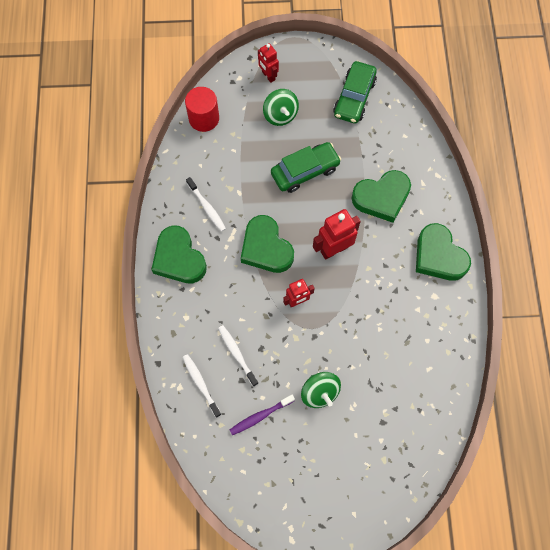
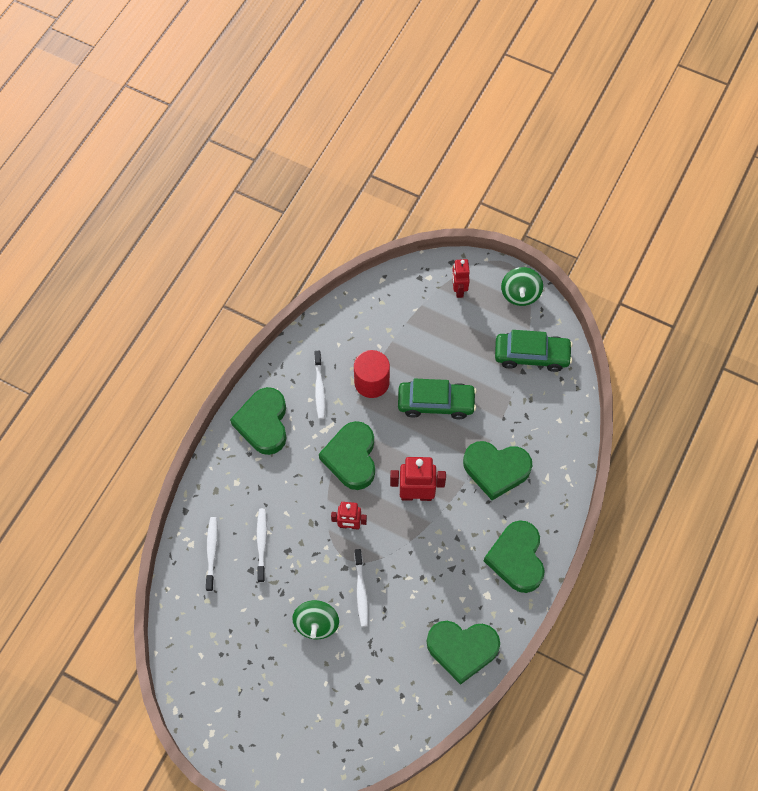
camera: 30 degrees right, 5 degrees down
(204, 118) = (369, 300): red cylinder -> red cylinder (371, 382)
(260, 416) = (247, 613): purple toothbrush -> none
(280, 115) = (446, 335): green spinning top -> green spinning top (520, 294)
(338, 347) = (361, 591): none -> white toothbrush
(354, 98) = (531, 355): green car -> green car turned 135 degrees counterclockwise
(442, 348) = (462, 649): none -> green heart

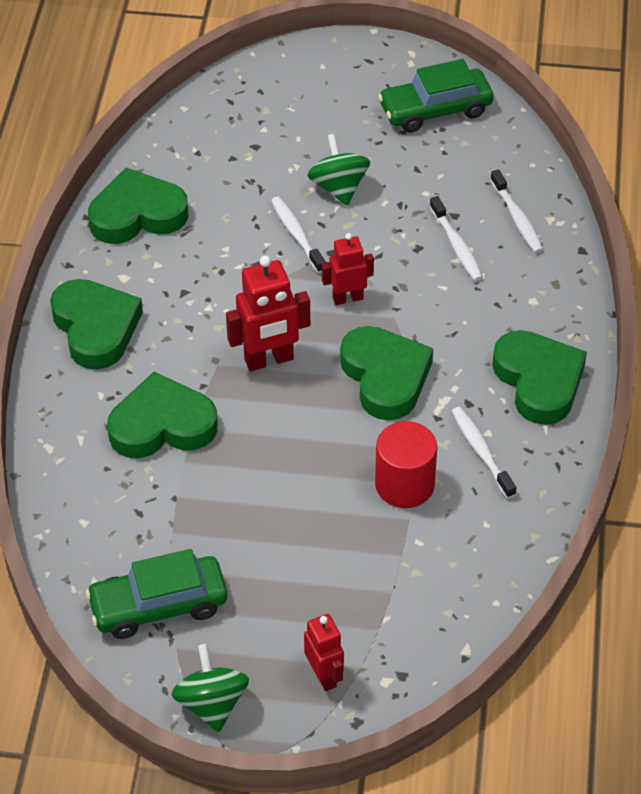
camera: 160 degrees right, 15 degrees down
(436, 403) = (290, 486): green car -> green car (435, 110)

